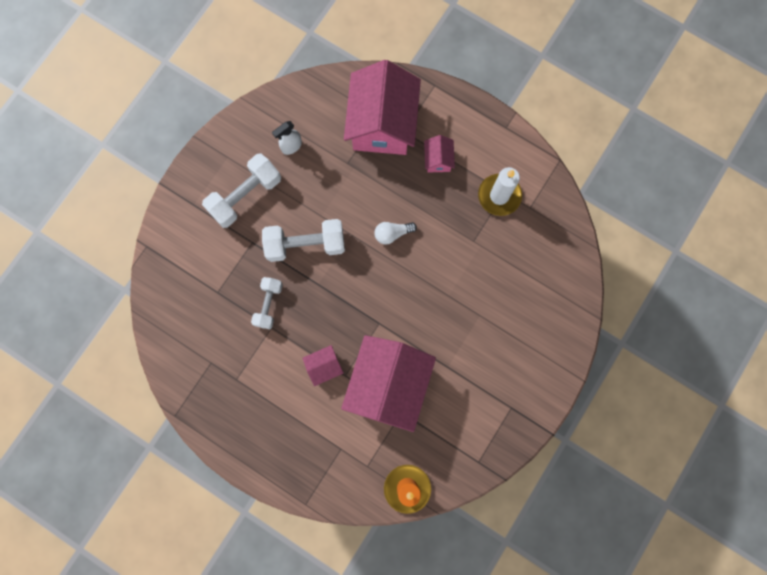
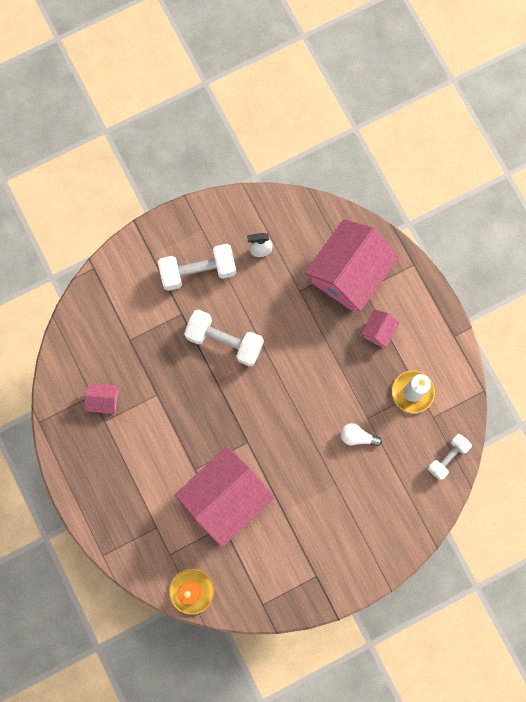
camera: 30 degrees right, 0 degrees up
(268, 305) = (165, 374): white dumbbell -> white dumbbell (447, 457)
(324, 366) = (181, 452): pink house -> pink house (104, 400)
(392, 234) = (302, 373): white light bulb -> white light bulb (357, 437)

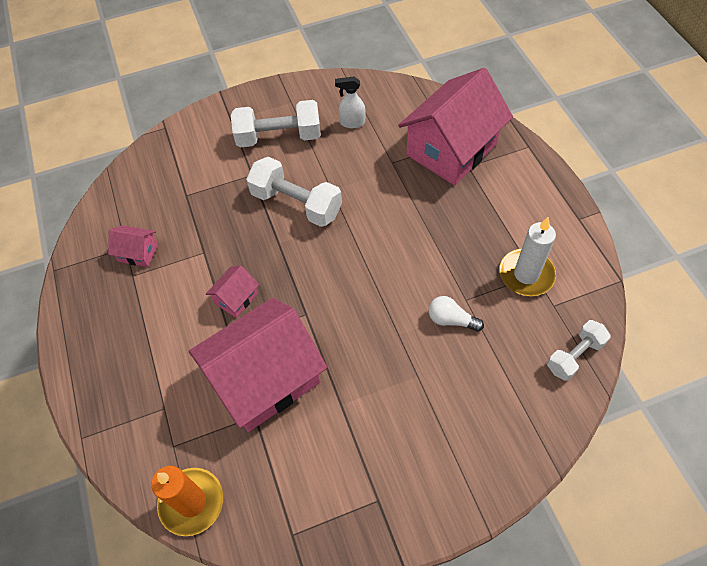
camera: 10 degrees right, 20 degrees down
(378, 331) = (484, 207): pink house -> pink house (236, 298)

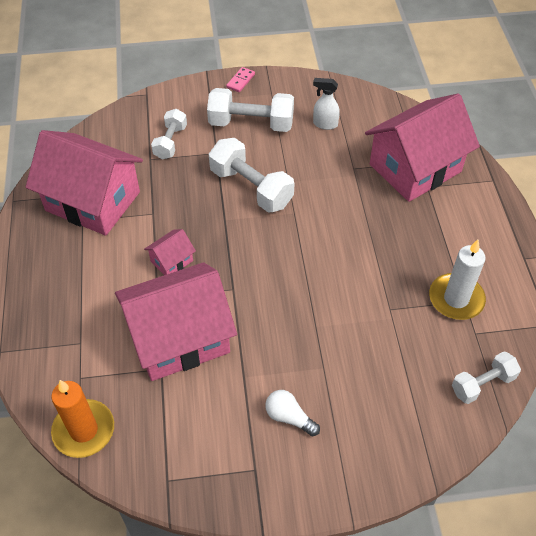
camera: 10 degrees right, 5 degrees down
(138, 253) = (93, 201): pink house -> pink house, size x2.35
(202, 173) = (170, 142): none -> white dumbbell
(257, 95) = (240, 81): none -> pink domino
(451, 320) = (370, 324): white light bulb -> white light bulb (289, 417)

